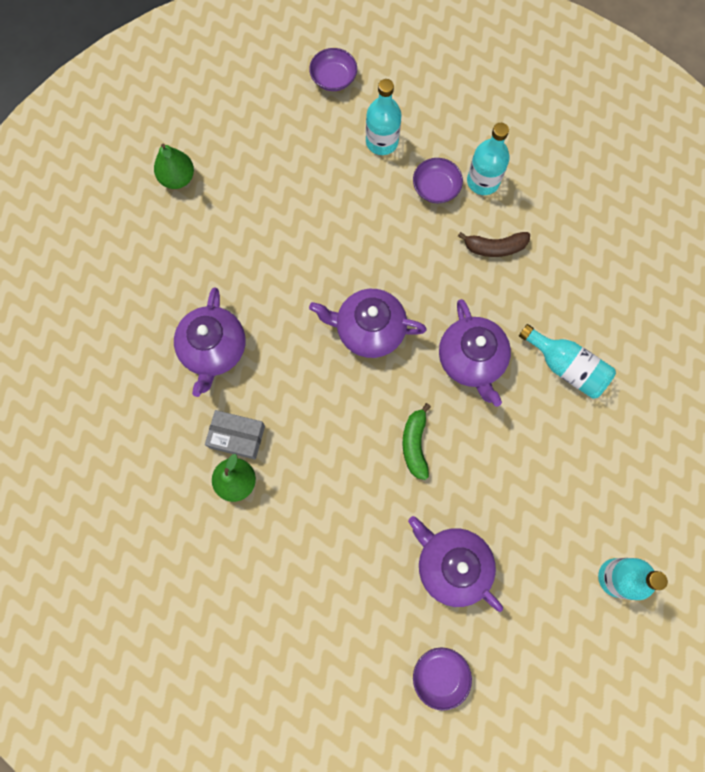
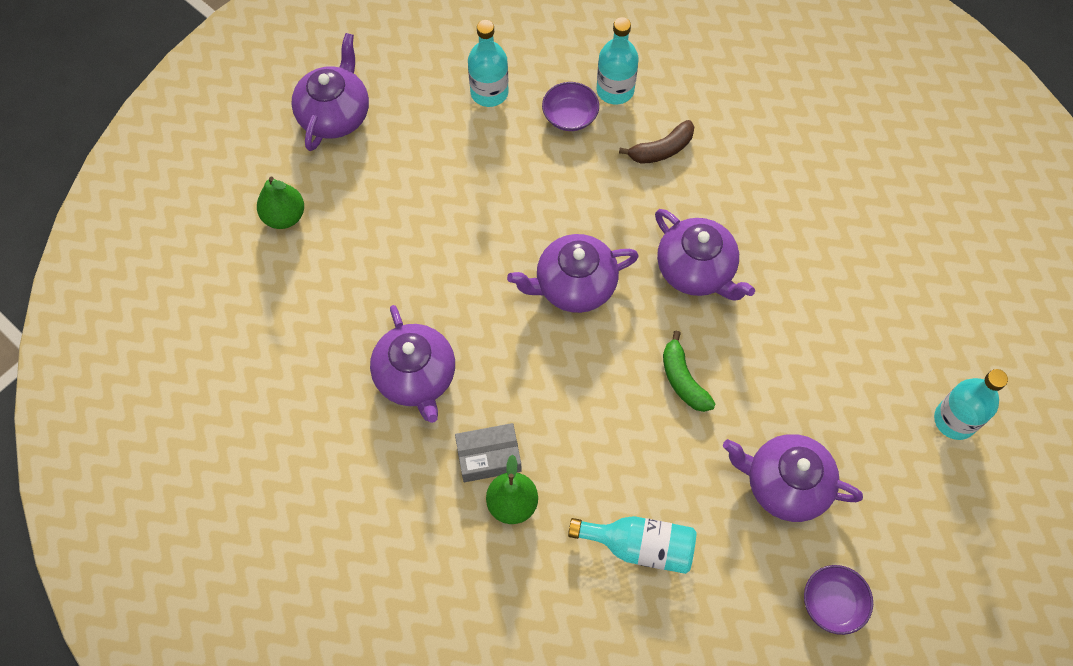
camera: 25 degrees left, 10 degrees down
(254, 111) = (335, 115): none -> purple teapot
(333, 78) = (405, 49): purple bowl -> none
(566, 366) = (795, 236): turquoise bottle -> turquoise bottle (640, 546)

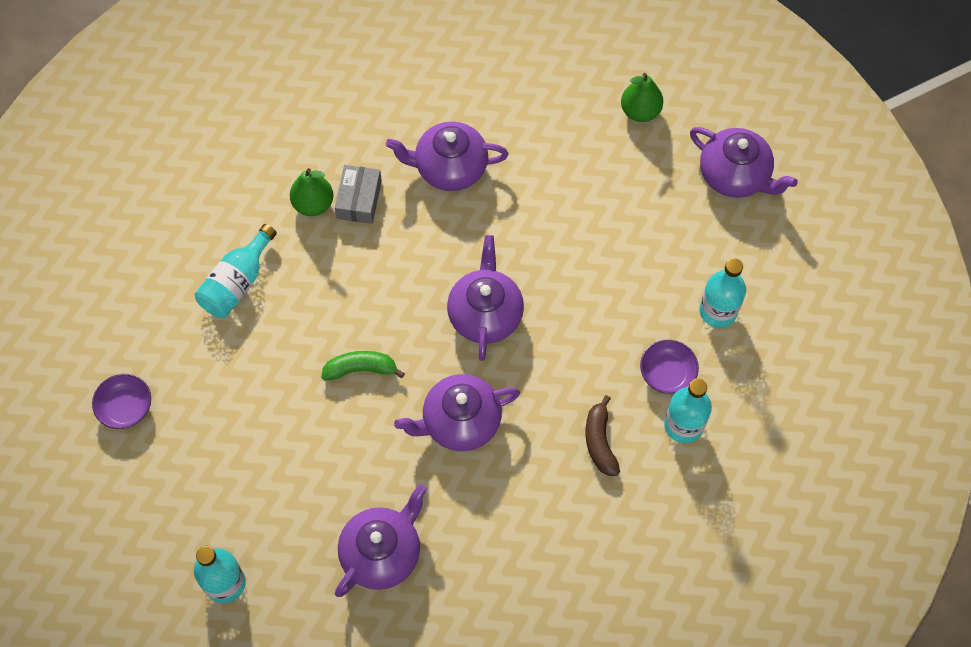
camera: 110 degrees right, 0 degrees up
(785, 485) = (235, 413): purple teapot -> purple teapot (382, 553)

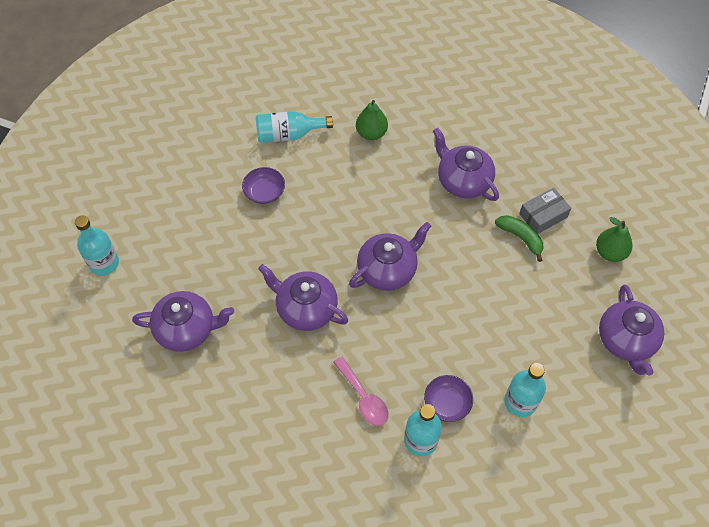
camera: 50 degrees right, 5 degrees down
(125, 407) = (168, 140): purple bowl -> purple bowl (264, 192)
(359, 199) = (396, 152): grey box -> grey box (543, 215)
(361, 369) = (292, 232): green banana -> green banana (521, 238)
(599, 441) = (363, 397): brown banana -> pink spoon

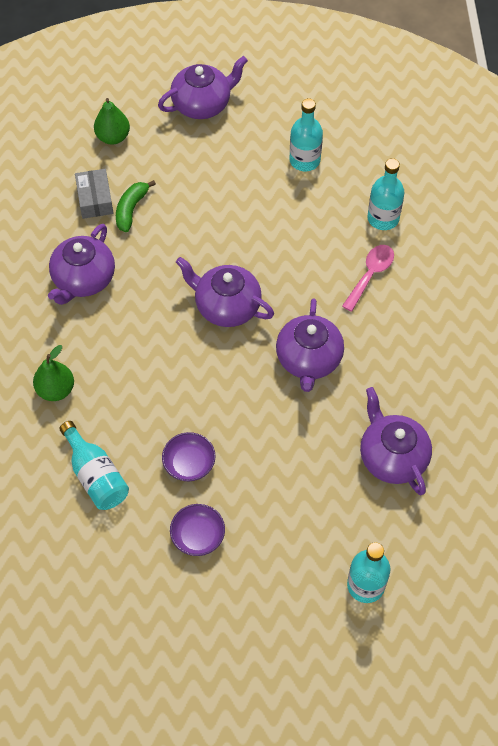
camera: 115 degrees left, 0 degrees up
(447, 403) = (337, 211): purple bowl -> purple bowl (198, 535)
(543, 215) = (95, 199): grey box -> grey box turned 45 degrees clockwise

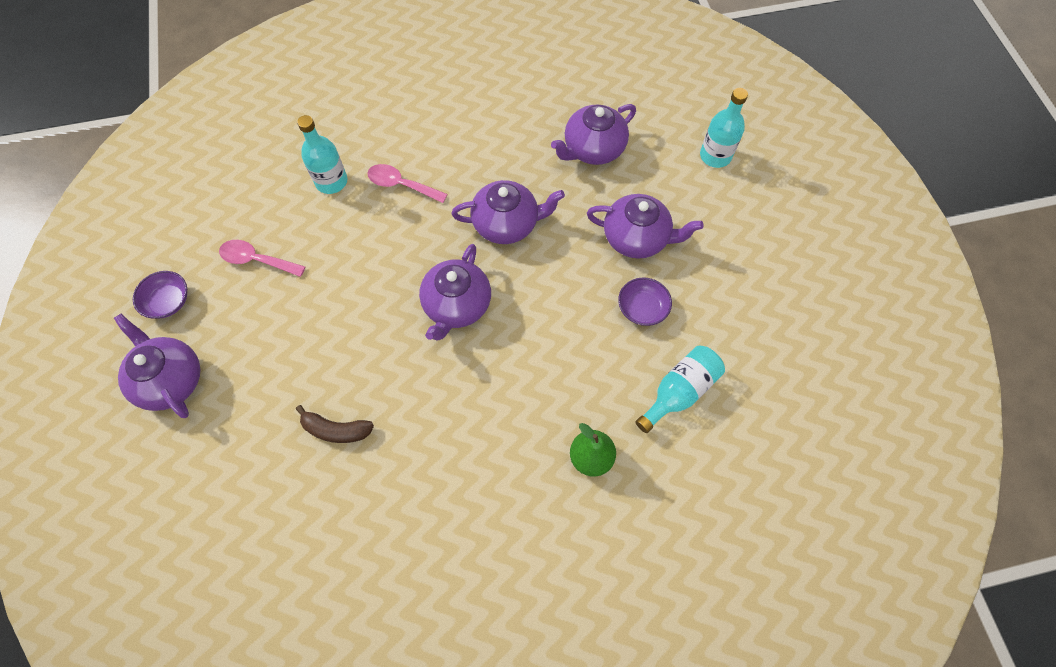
camera: 100 degrees left, 5 degrees up
(83, 279) = (442, 462): purple teapot -> purple teapot (636, 238)
(95, 199) = (323, 476): grey box -> none
(113, 137) = (223, 477): green pear -> none
(131, 209) = (336, 430): green banana -> brown banana
(198, 535) = (712, 288): purple bowl -> purple bowl (168, 301)
(304, 160) = (257, 260): turquoise bottle -> pink spoon

